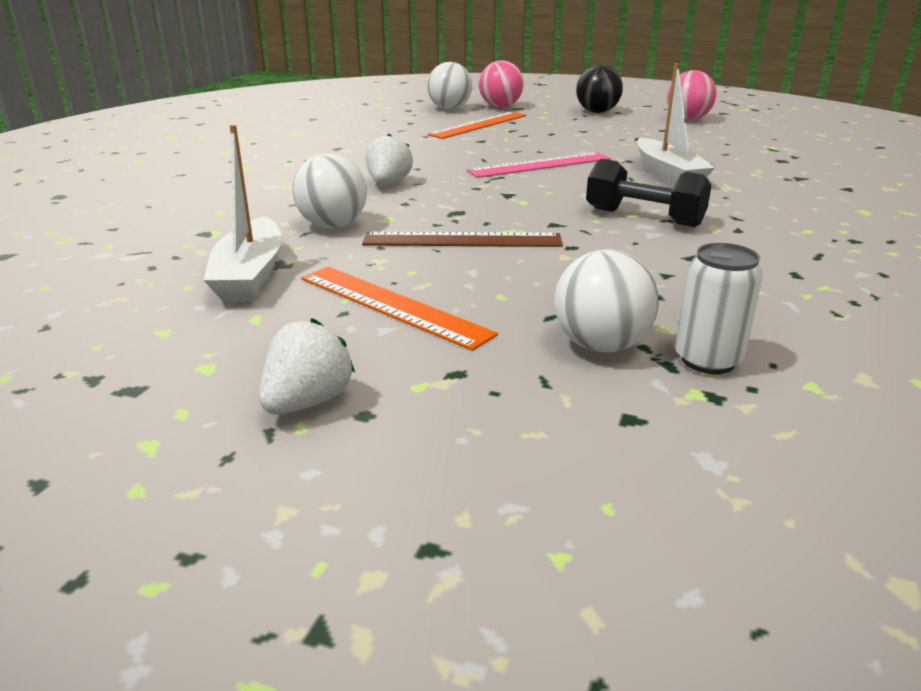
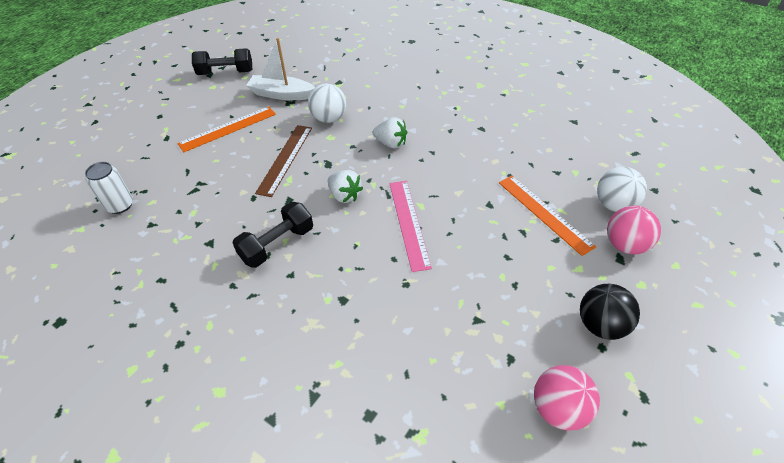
camera: 105 degrees right, 20 degrees up
(129, 364) = (226, 72): none -> black dumbbell
(307, 402) = (175, 105): white strawberry -> white strawberry (344, 195)
(601, 345) = (154, 178): white ball -> none
(668, 174) = (358, 296): white boat -> none

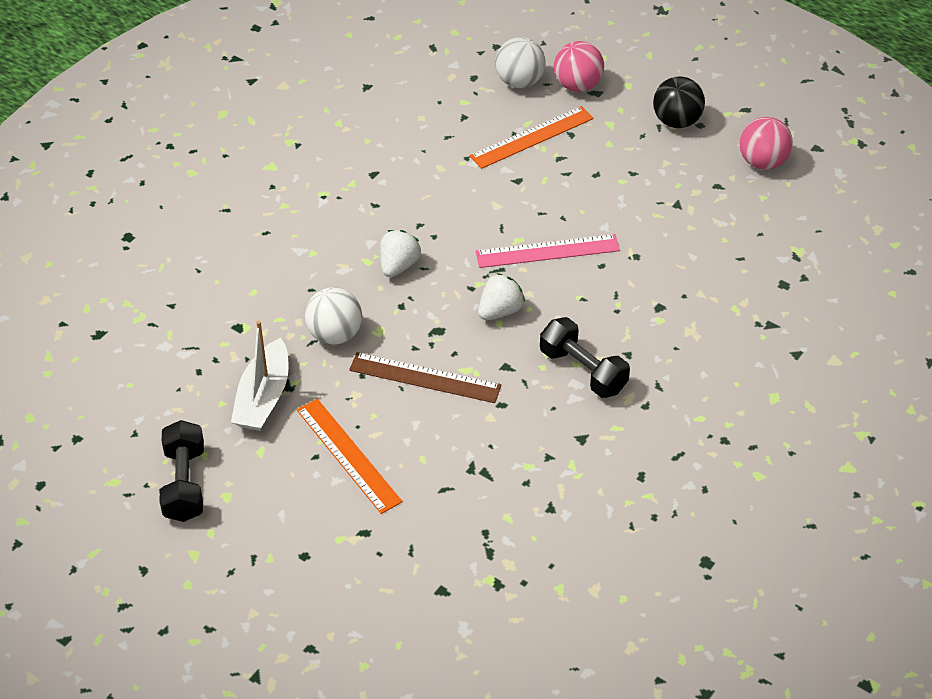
camera: 90 degrees left, 0 degrees up
(120, 205) = (515, 553): white can -> none

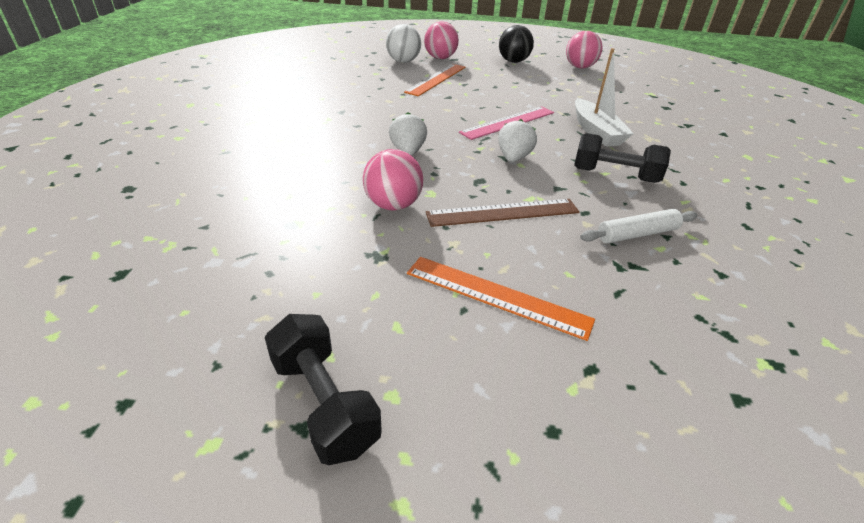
camera: 30 degrees left, 10 degrees down
(263, 397) = (361, 273): white boat -> white boat (596, 131)
(335, 334) = (393, 205): white ball -> pink ball
(523, 445) = (637, 234): none -> white rolling pin

